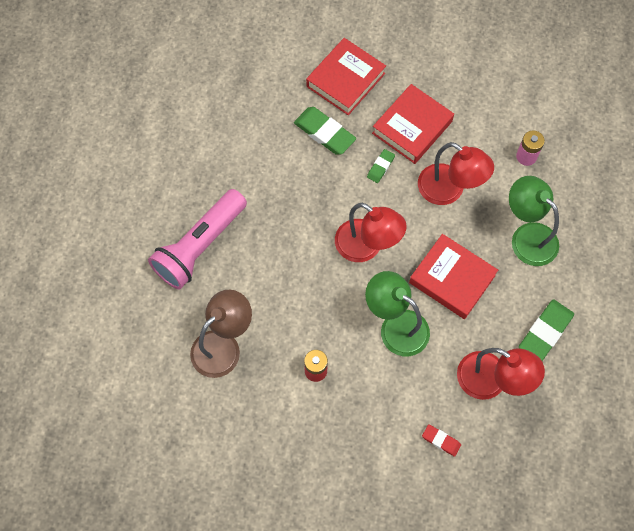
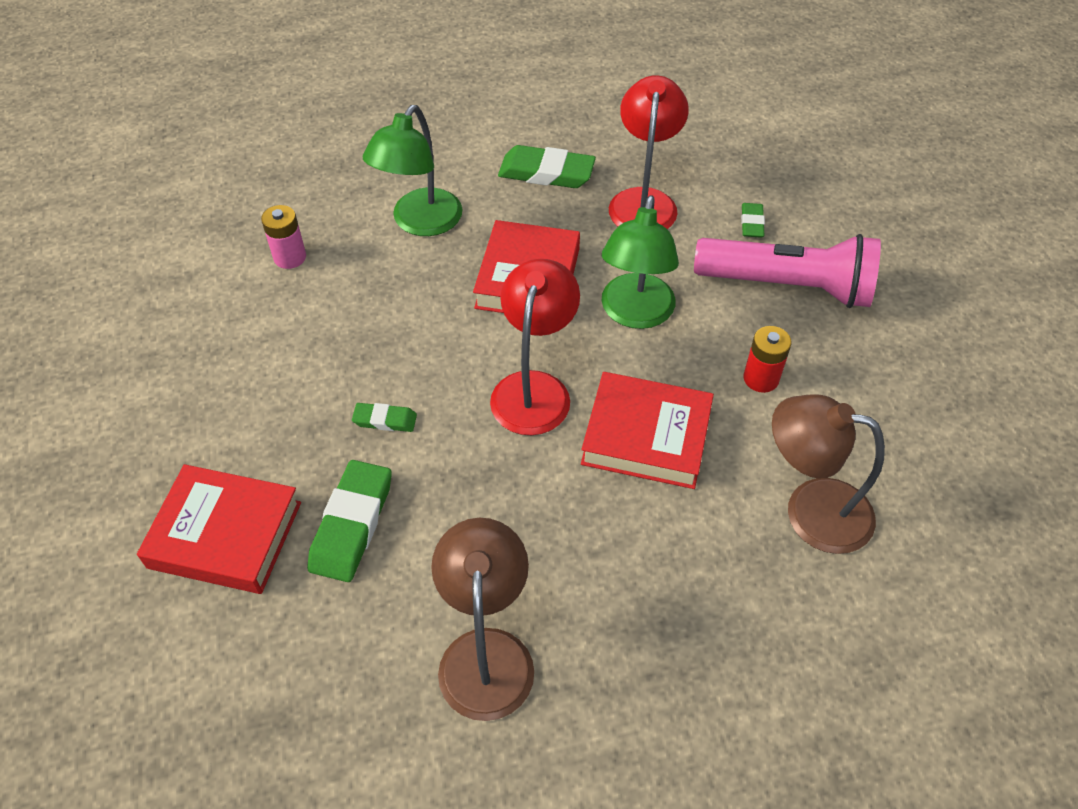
camera: 115 degrees left, 15 degrees down
(200, 246) = (670, 626): pink flashlight -> pink flashlight (787, 286)
(230, 165) = (486, 652): none -> brown lamp
(412, 127) = (291, 404): red book -> red book (646, 436)
(441, 441) = (752, 223): red eraser -> green eraser
(449, 190) = (387, 323): red lamp -> none

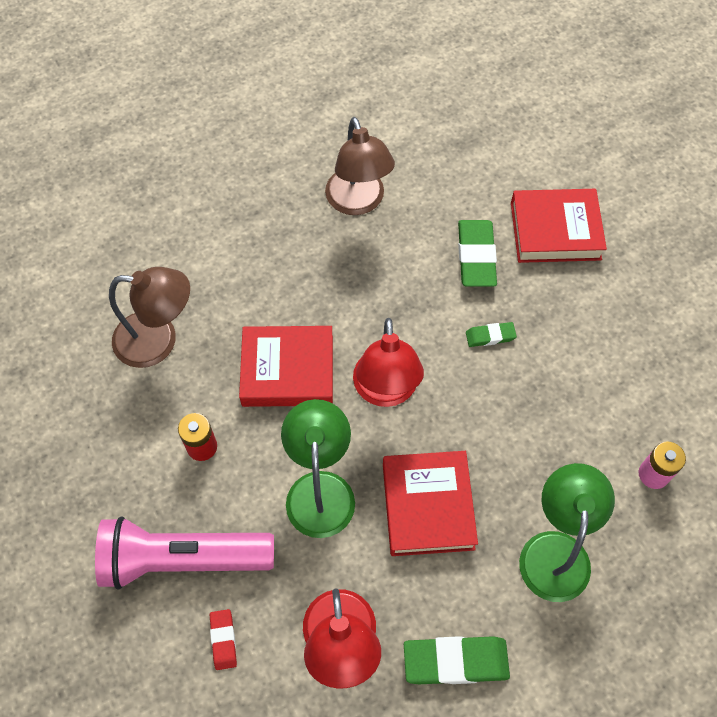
camera: 165 degrees right, 10 degrees up
(752, 223) = (223, 640): green eraser -> red eraser

